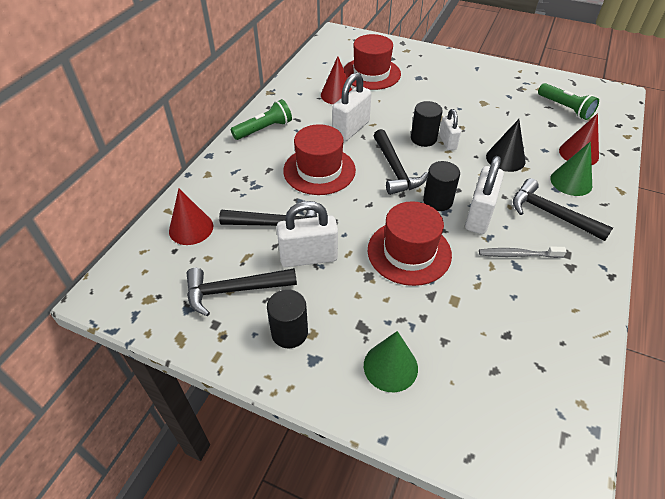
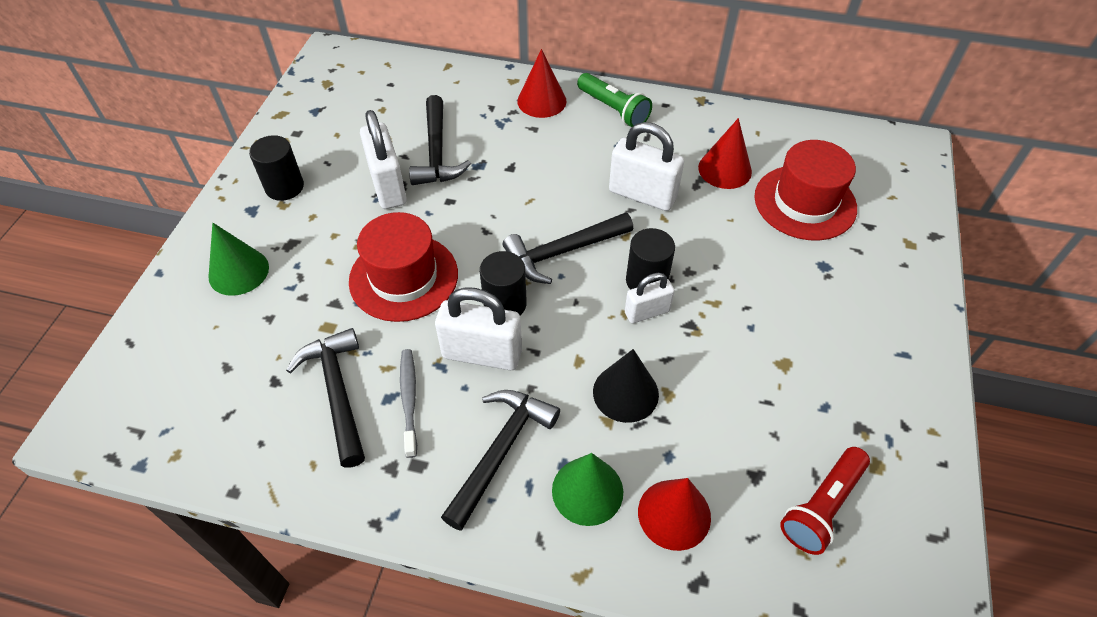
camera: 80 degrees right, 5 degrees up
(191, 228) = (423, 88): red cone -> red cone (541, 101)
(234, 290) = (338, 137): black hammer -> black hammer (337, 392)
(319, 170) = (542, 174): red hat -> none
(565, 108) = (822, 506): green flashlight -> red flashlight

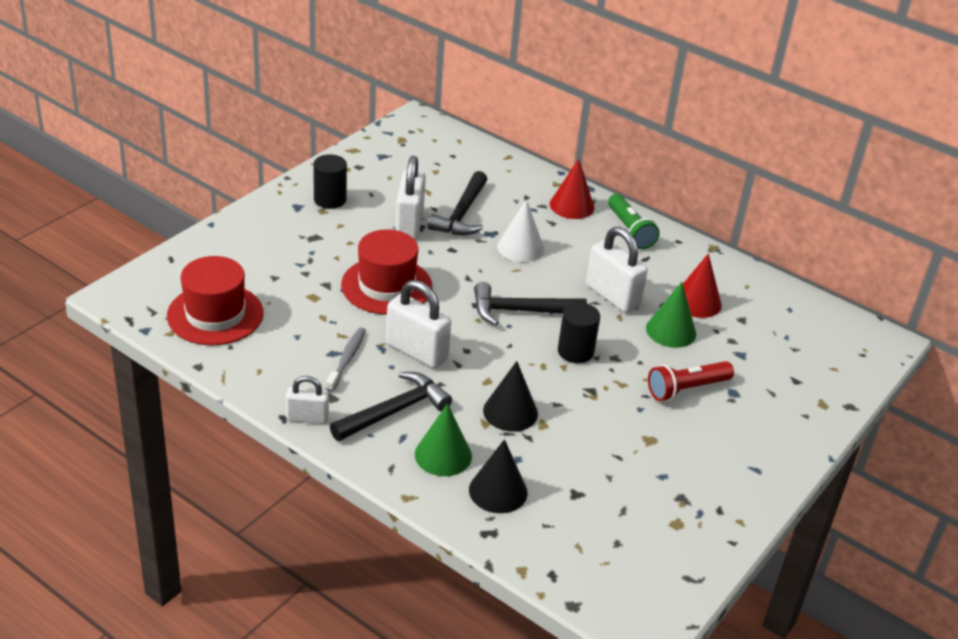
camera: 20 degrees right, 15 degrees down
(238, 271) = (267, 242): green cone -> green cone (671, 331)
(337, 392) = (298, 337): black hammer -> none
(505, 304) = (453, 328): black cylinder -> none
(519, 171) = (520, 247): none -> white cone
(647, 312) = (562, 371): white padlock -> white padlock (307, 418)
(674, 514) = (498, 491): red cone -> black cone
(805, 202) = (750, 346): red hat -> red hat (215, 314)
(822, 506) = (614, 528): red flashlight -> red flashlight (686, 389)

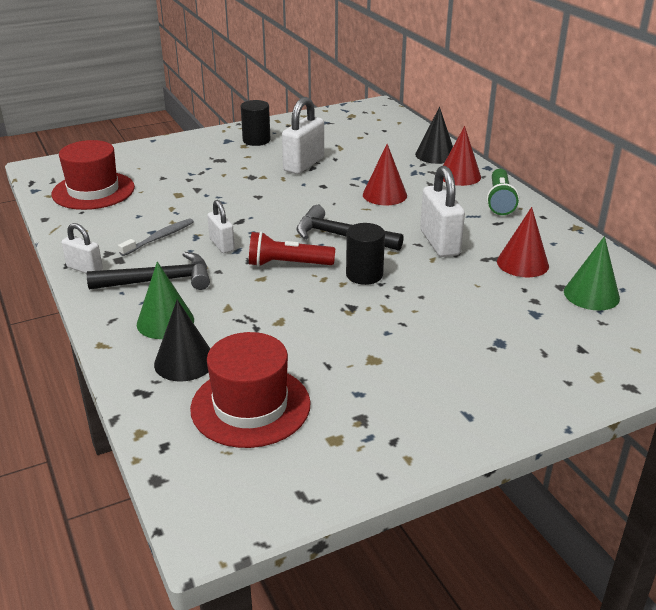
camera: 30 degrees right, 5 degrees down
(386, 286) = (243, 198): red hat -> red hat (250, 406)
(416, 351) = (222, 245): white padlock -> white padlock, size x0.60
(461, 214) = (354, 165): black hammer -> none
(510, 412) = (258, 305): black cone -> black cone (435, 155)
(520, 247) = (384, 195): white cone -> red cone
(671, 331) = (475, 279): green cone -> green cone (591, 294)
(686, 389) = (450, 328): red flashlight -> red flashlight (288, 264)

